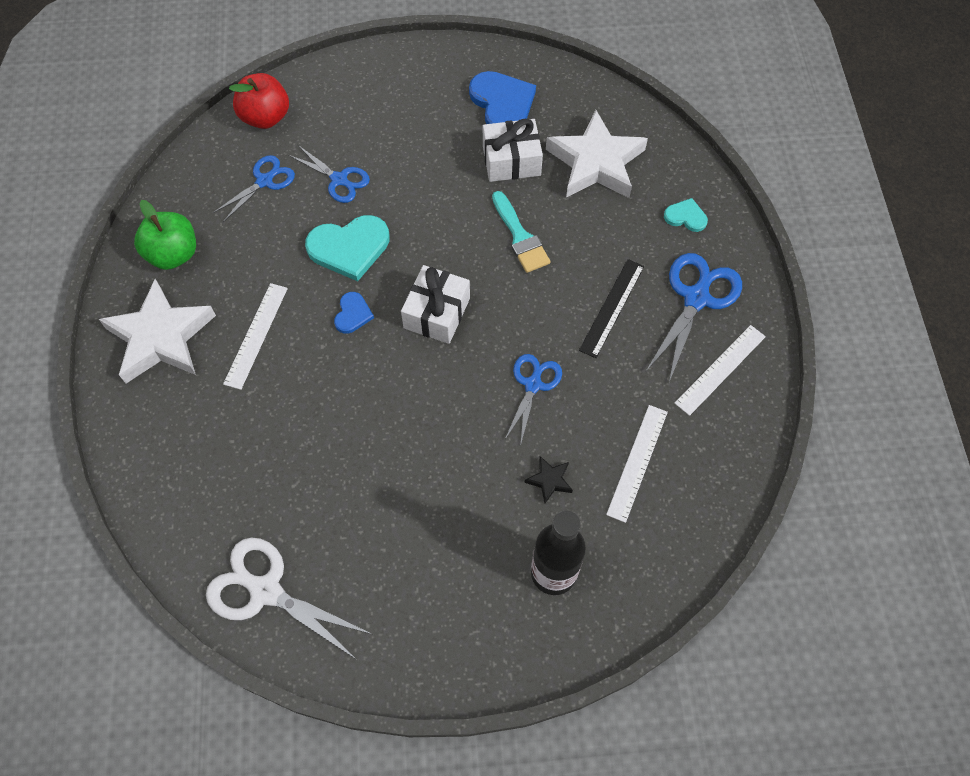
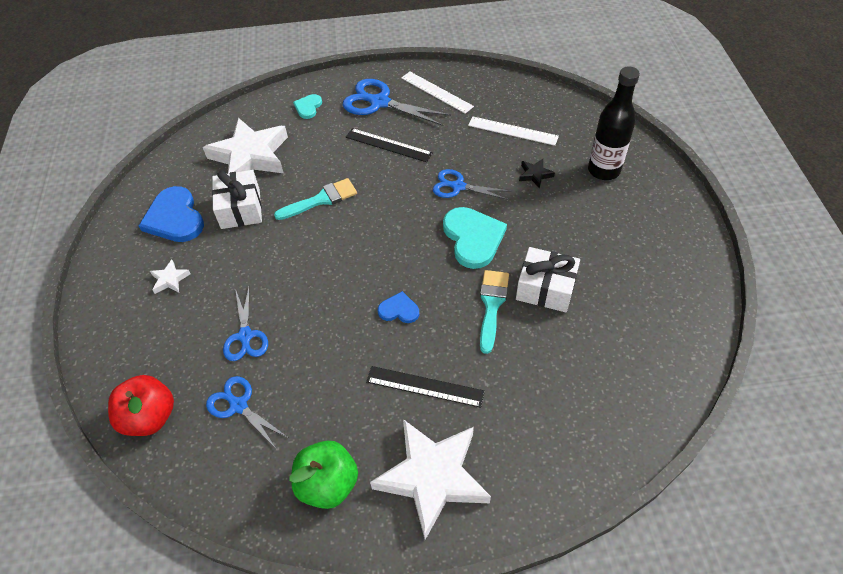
camera: 90 degrees left, 10 degrees down
(256, 335) = (425, 386): white ruler -> black ruler
(264, 590) = (667, 344): white scissors -> none
(340, 180) = (245, 336): blue scissors -> blue scissors turned 135 degrees clockwise
(346, 407) = (492, 305): none -> turquoise brush
(349, 248) = (327, 320): turquoise heart -> turquoise heart (473, 238)
(418, 111) = (170, 279): none -> white star
(436, 313) = (396, 249): white gift -> white gift (545, 288)
(502, 104) = (175, 218): blue heart -> blue heart turned 90 degrees counterclockwise

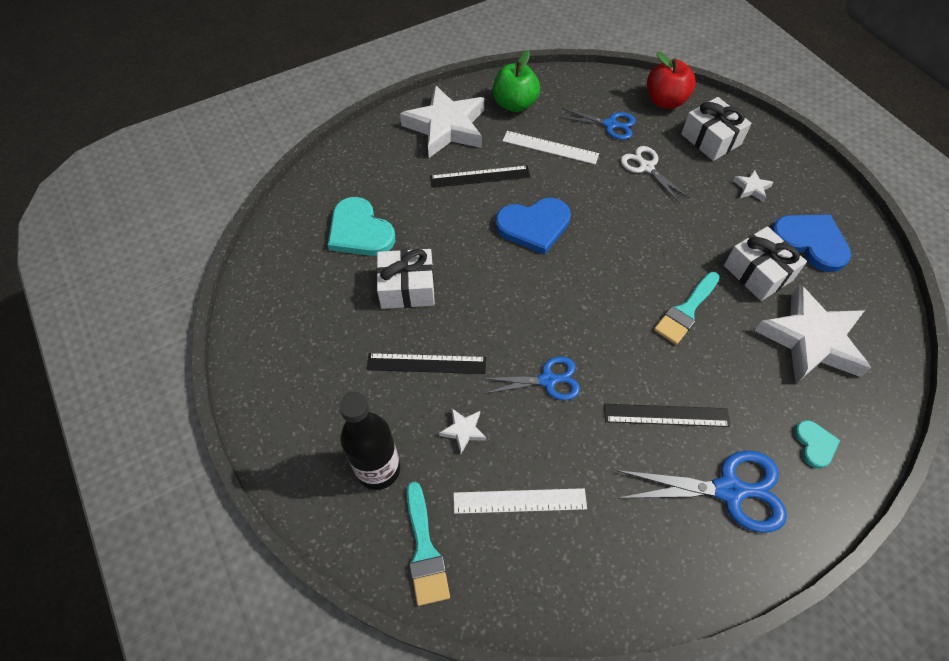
camera: 155 degrees right, 5 degrees up
(153, 346) = (711, 139): none -> white gift
(245, 336) = (646, 167): blue scissors -> white scissors
(399, 310) = (534, 226): blue heart -> blue heart, size x1.90
(436, 92) = (664, 545): white ruler -> white ruler (550, 147)
(473, 238) = (500, 319): turquoise heart -> turquoise heart (360, 231)
(492, 305) = (452, 256): turquoise brush -> turquoise brush (424, 550)
(535, 175) = (463, 431): black star -> white star
(548, 223) = (426, 363): none -> black ruler

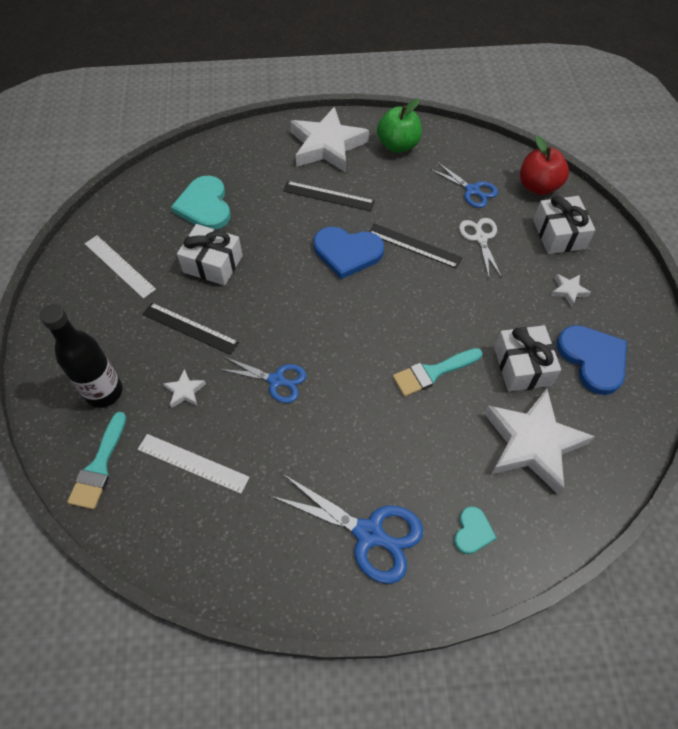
camera: 25 degrees right, 0 degrees up
(550, 147) = (405, 192): white ruler -> white ruler (119, 266)
(666, 415) = (356, 450): black ruler -> black ruler (414, 245)

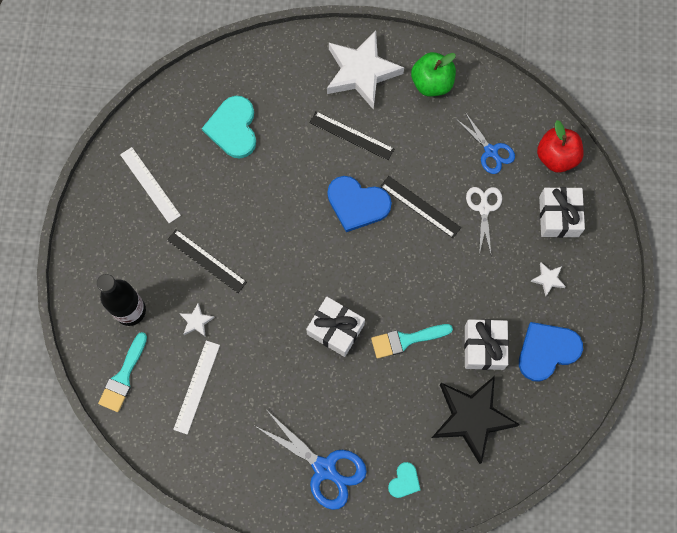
camera: 10 degrees right, 15 degrees up
(193, 463) = (197, 387): white ruler -> white ruler turned 75 degrees clockwise
(213, 264) = (233, 196): white gift -> white gift (335, 329)
(277, 380) = (274, 325): blue scissors -> none
(532, 443) = (471, 418): white star -> black star
(593, 359) = (547, 351): blue heart -> blue heart turned 105 degrees counterclockwise

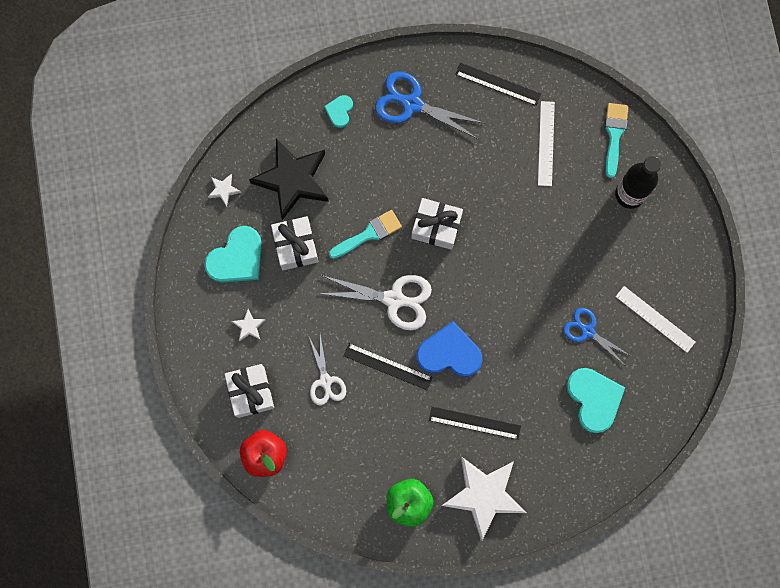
camera: 165 degrees right, 5 degrees up
(196, 321) = (566, 200): white star -> white star (224, 190)
(206, 261) = (575, 259): black ruler -> black ruler (498, 84)
(396, 268) = (395, 299): none -> white scissors
(491, 152) = (331, 443): blue scissors -> blue scissors (587, 331)
(547, 351) = (237, 258): blue heart -> turquoise heart

